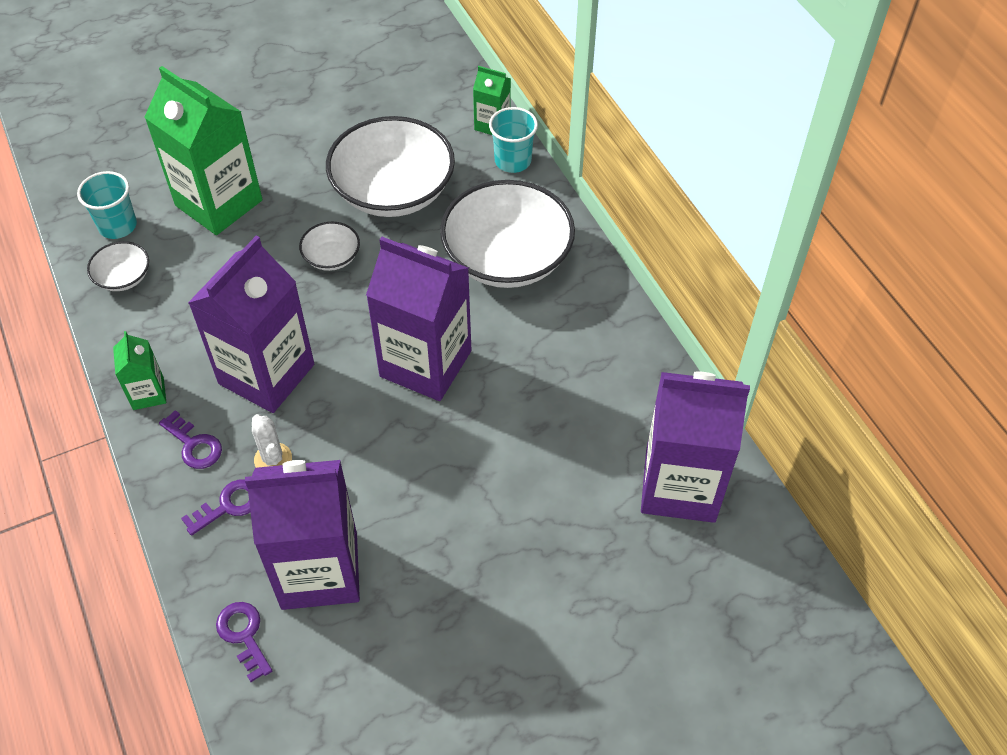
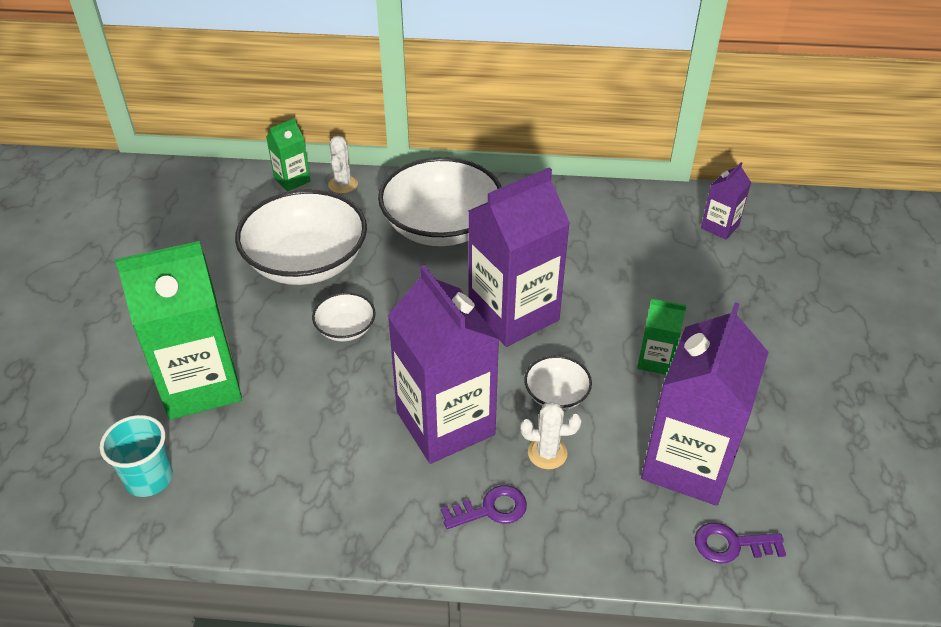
camera: 60 degrees left, 10 degrees down
(123, 277) = (226, 497): white bowl -> white bowl (556, 395)
(148, 393) = (399, 526): green carton -> green carton (655, 360)
(228, 505) = (580, 506): purple key -> none
(513, 161) = (343, 184): turquoise cup -> white cactus
(680, 486) = (720, 227): purple carton -> purple carton, size x0.47

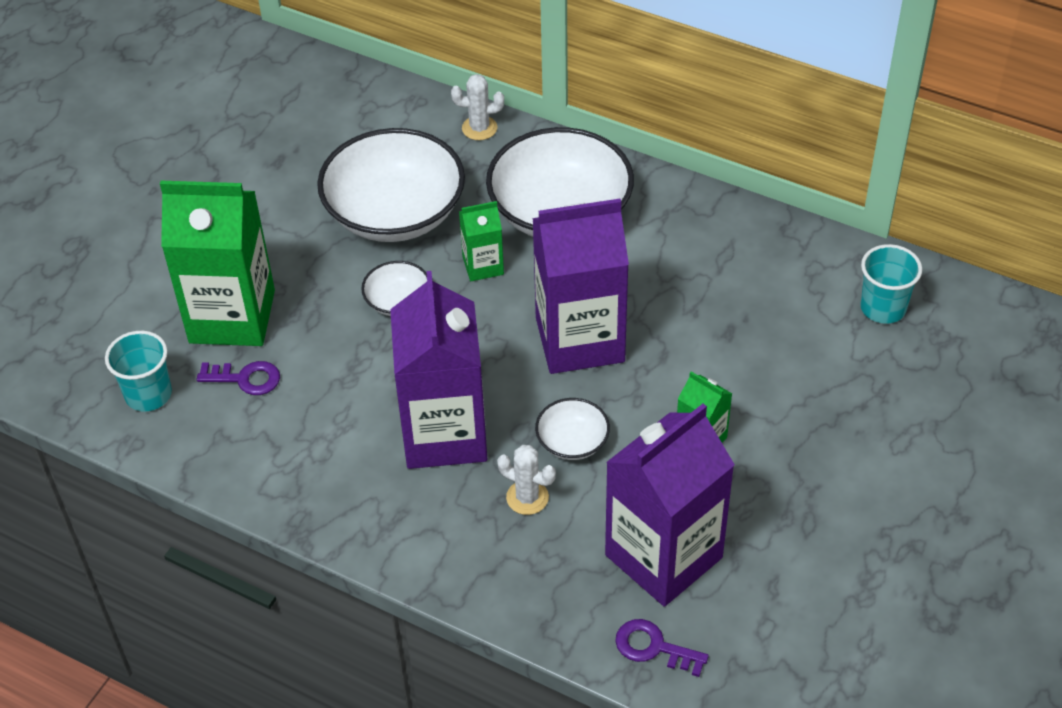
camera: 25 degrees right, 5 degrees up
(292, 180) = (427, 107): green carton -> green carton (483, 266)
(343, 184) = (479, 128): white cactus -> white cactus turned 60 degrees clockwise
(491, 509) = (442, 532): purple key -> purple key (246, 378)
(720, 227) = (883, 308): purple carton -> turquoise cup

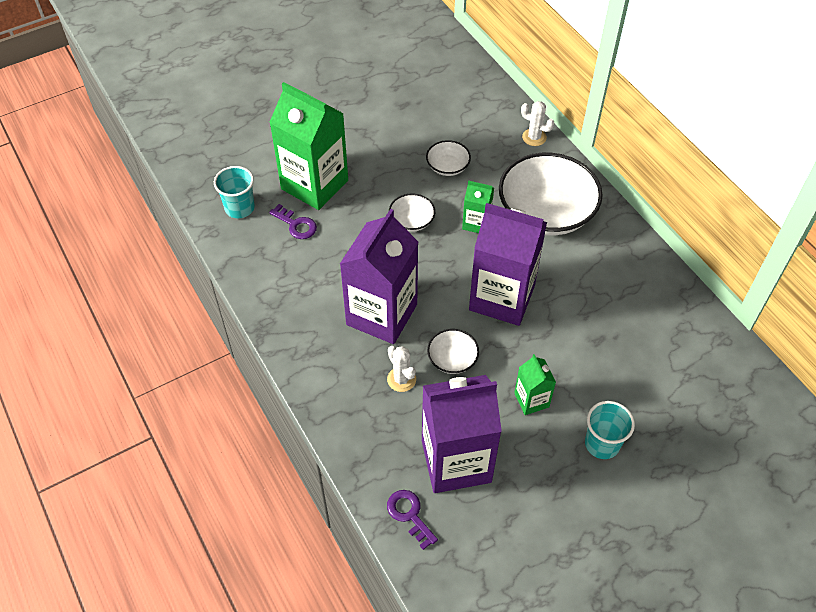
camera: 30 degrees right, 5 degrees up
(395, 213) = (447, 166): white bowl -> white bowl, size x0.46
(883, 308) = (713, 376): turquoise cup -> turquoise cup (602, 444)

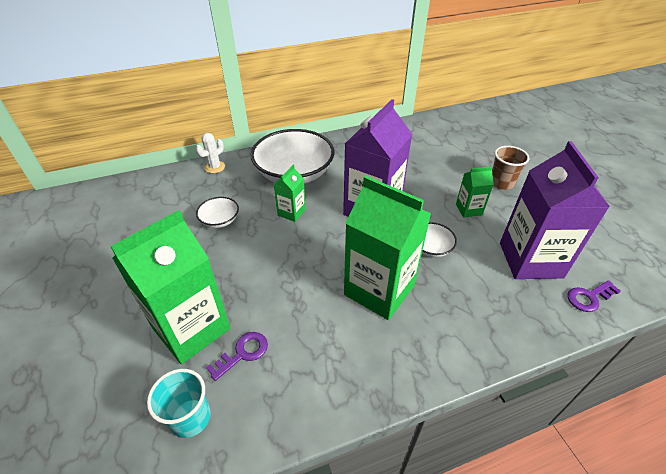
camera: 80 degrees left, 10 degrees down
(381, 314) = (379, 290): purple carton -> green carton
(401, 379) = (452, 285): white cactus -> none
(411, 221) = (274, 253): white bowl -> none
(602, 444) = (501, 183): turquoise cup -> brown cup

